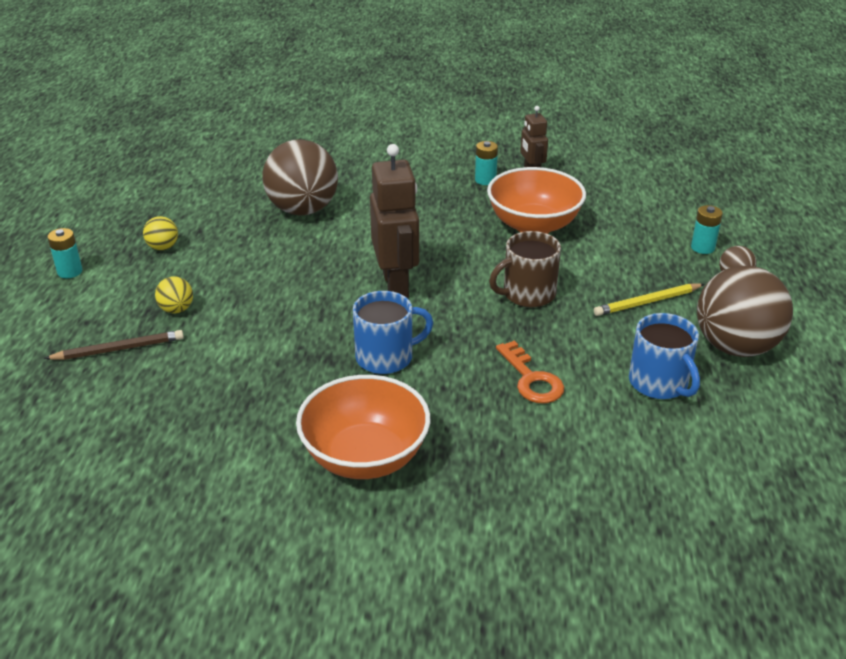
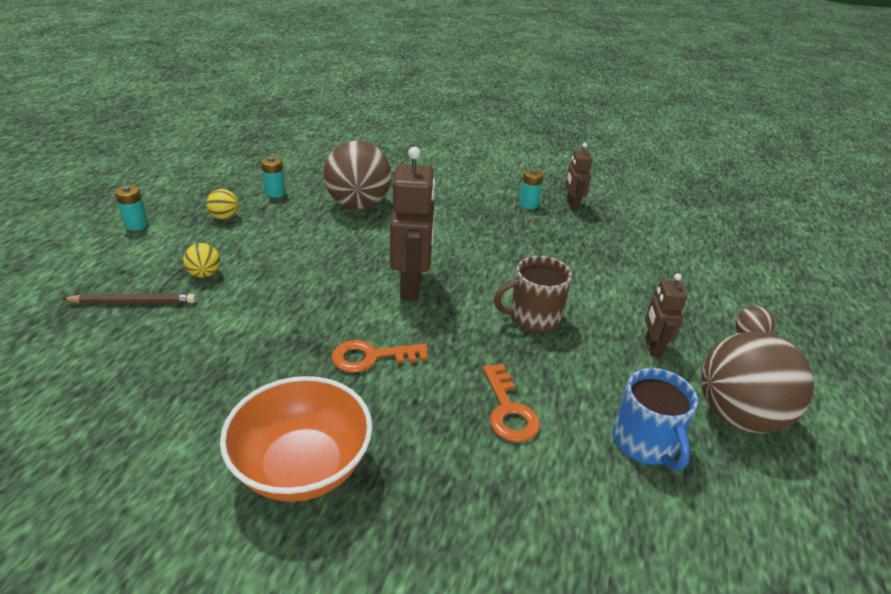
camera: 10 degrees right, 0 degrees up
(386, 357) = (371, 357): blue mug -> orange key
(533, 225) = (560, 252): orange bowl -> none
(647, 302) = (652, 347): yellow pencil -> brown robot
(702, 248) = (721, 301): turquoise battery -> turquoise battery (275, 193)

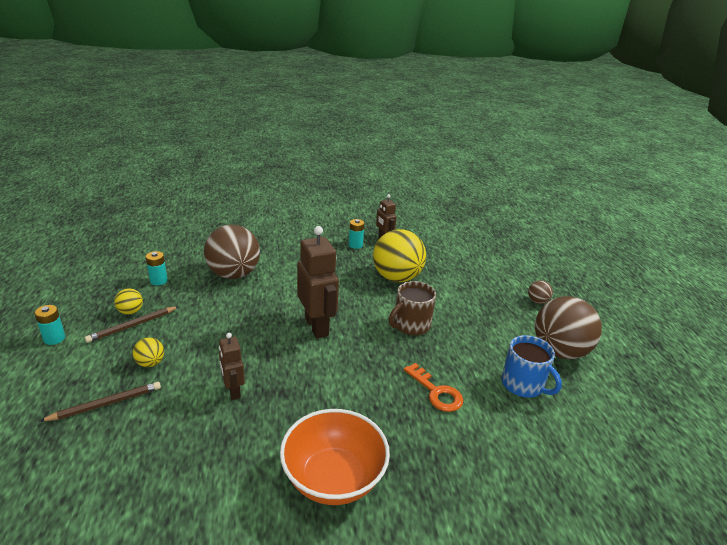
camera: 25 degrees left, 5 degrees down
(216, 231) = (132, 326): none -> brown pencil
(371, 357) = (325, 386): orange key -> none
(556, 255) = (397, 278): none -> yellow ball
(652, 347) = (491, 324): brown robot -> brown robot (233, 391)

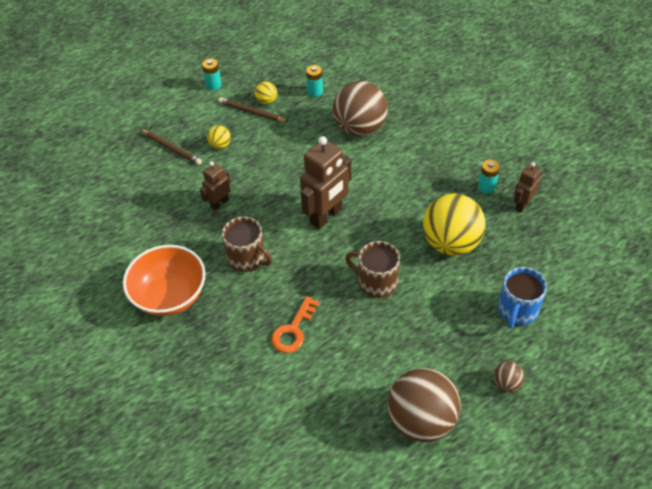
camera: 70 degrees right, 20 degrees up
(326, 394) = (247, 258): none -> brown mug
(523, 385) = (344, 396): blue mug -> blue mug (517, 310)

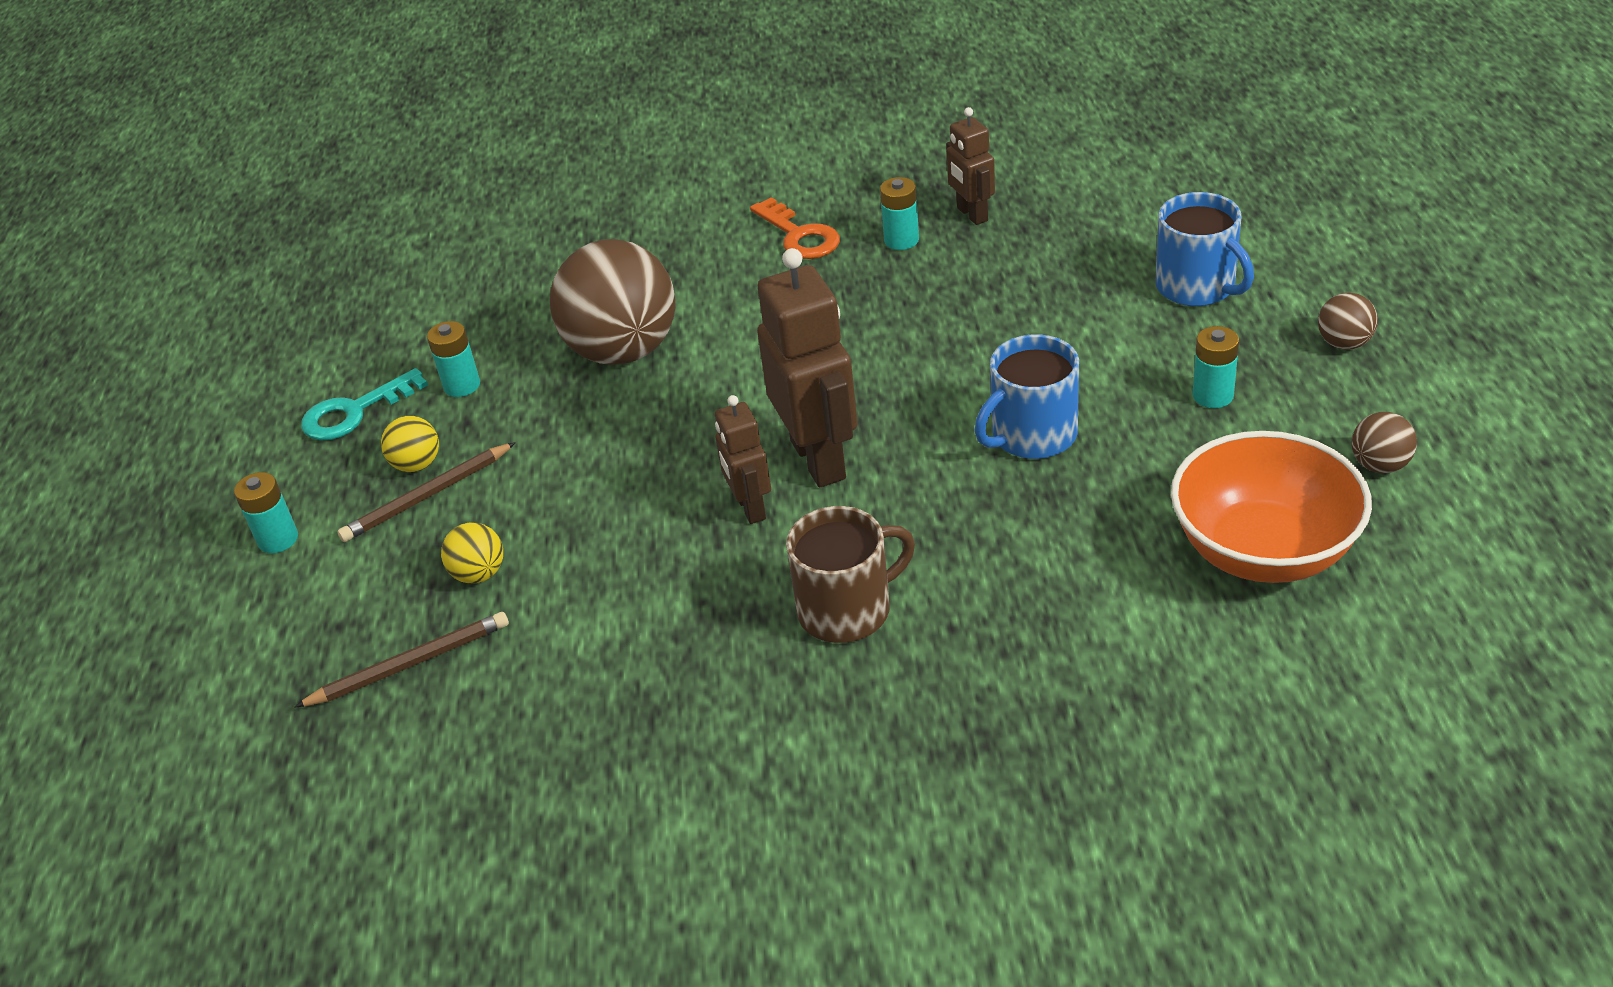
camera: 60 degrees left, 10 degrees down
(170, 296) = (868, 774): orange bowl -> orange bowl (1263, 551)
(219, 203) = (654, 618): brown robot -> brown robot (750, 508)
(286, 70) = (354, 412): none -> turquoise key
(293, 330) = (1084, 585): orange key -> orange key (799, 235)
(376, 282) = (1032, 435): brown mug -> blue mug
(421, 420) = (1379, 465): brown ball -> brown ball, size x0.43
(437, 340) = (1213, 395): none -> turquoise battery
(451, 243) = (1001, 318): yellow ball -> none

